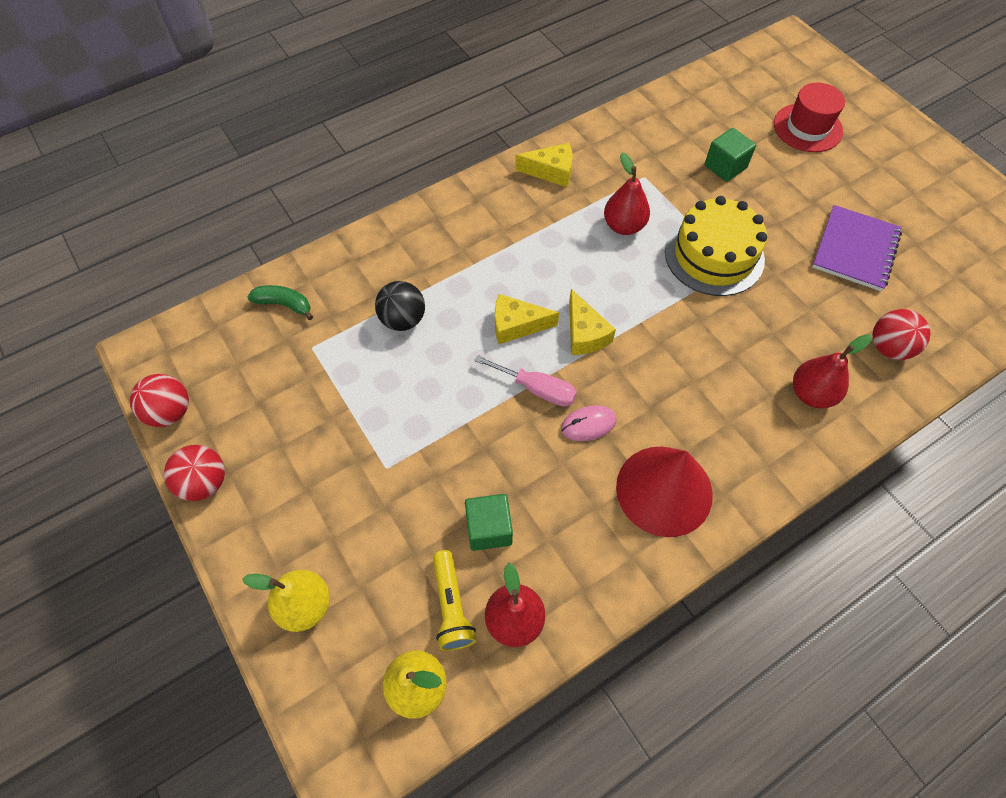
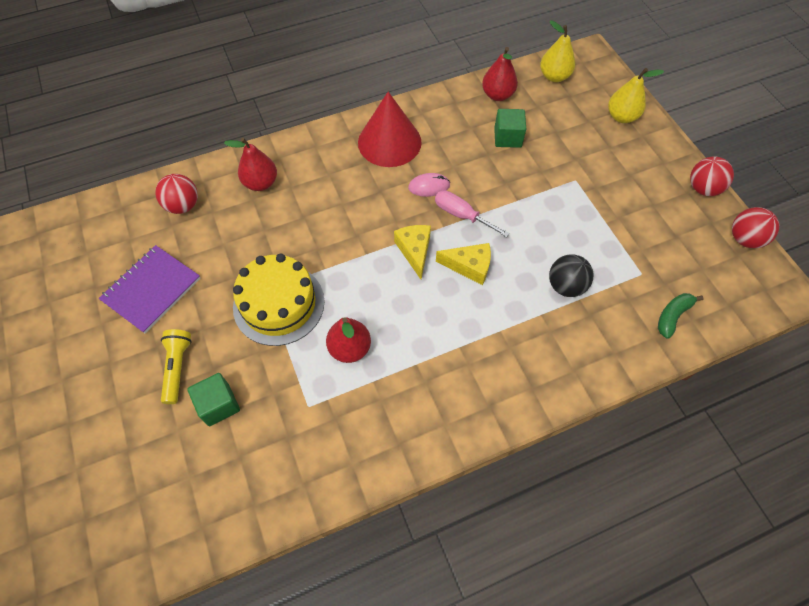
camera: 170 degrees left, 0 degrees up
(284, 304) = (672, 316): green banana -> green banana turned 105 degrees clockwise
(451, 606) = (534, 105): yellow flashlight -> yellow flashlight (178, 367)
(551, 171) = (405, 430): yellow cheese -> none
(807, 128) = (100, 445): red hat -> none

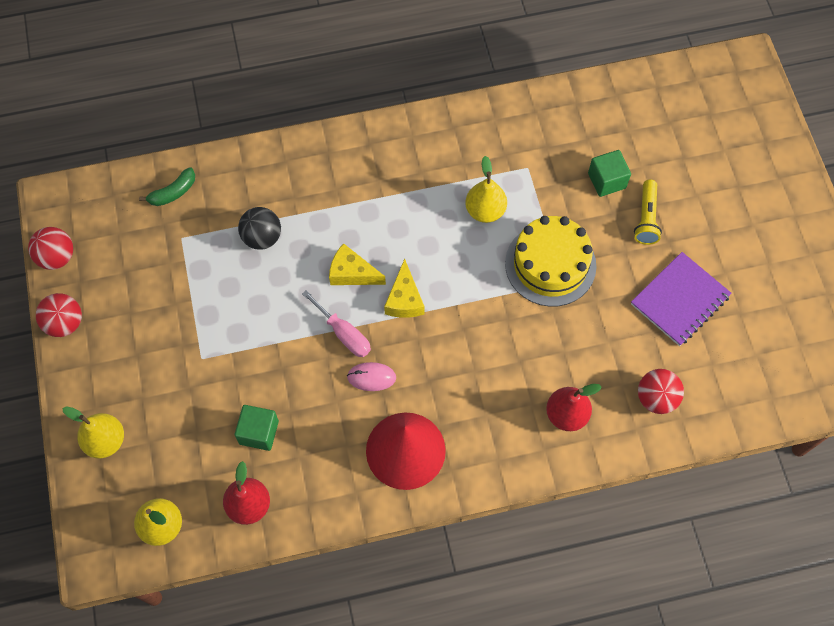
camera: 170 degrees left, 5 degrees up
(350, 348) = (485, 211): red pear -> yellow pear

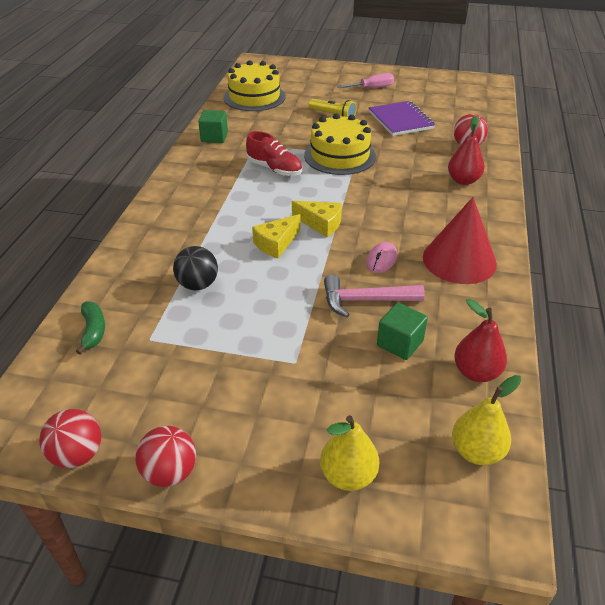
camera: 65 degrees left, 25 degrees down
(303, 384) = (365, 300): none -> pink hammer
(344, 334) = (330, 263): pink screwdriver -> pink screwdriver (372, 88)
(485, 211) = (274, 169): yellow pear -> red shoe
(606, 181) = (293, 120): green cube -> green cube (214, 137)
(642, 111) = (254, 97): none -> yellow cake

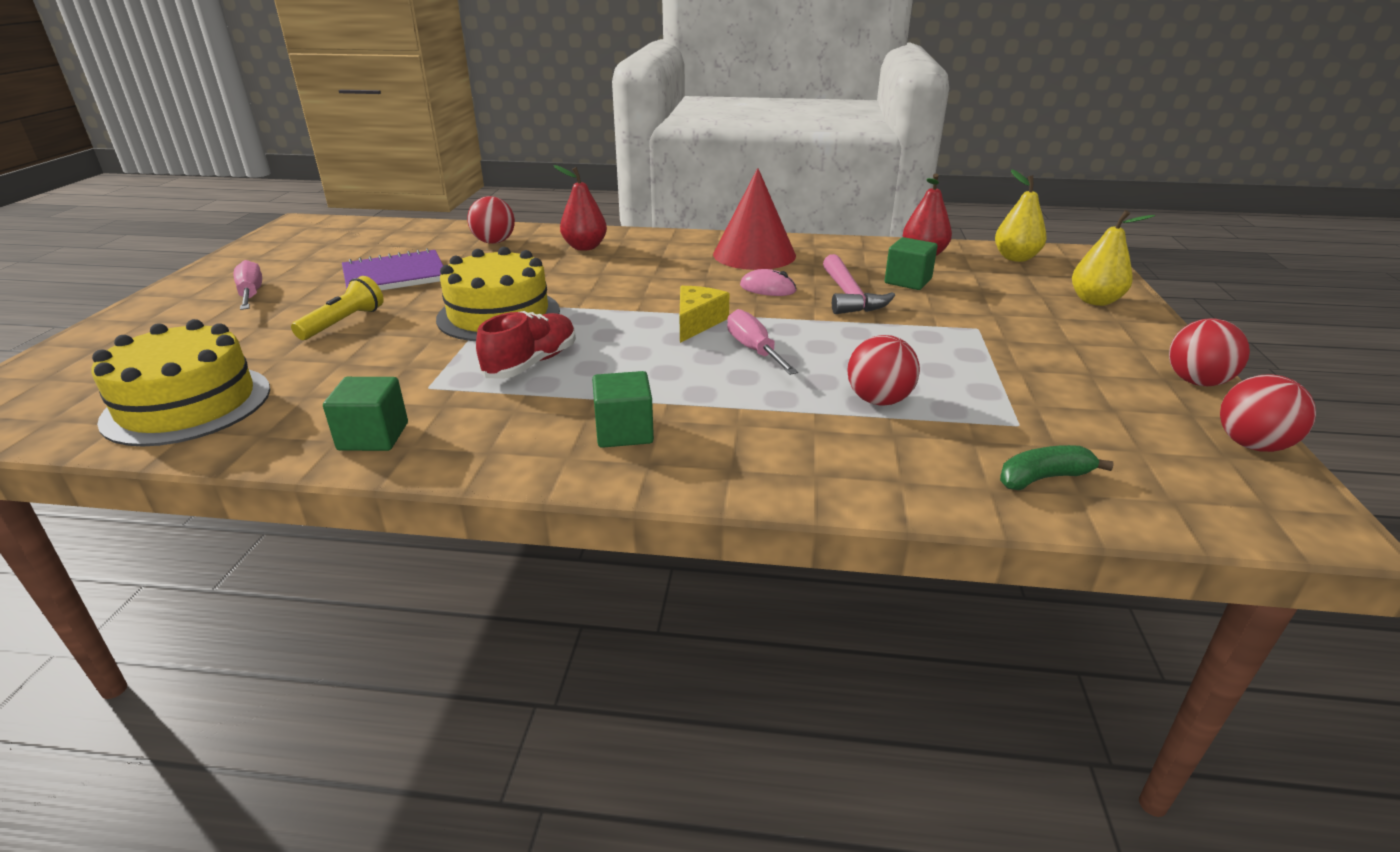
camera: 95 degrees left, 10 degrees down
(195, 196) = (624, 432): none -> green cube
(198, 284) = (878, 400): black ball -> red ball
(276, 243) = (754, 350): yellow cheese -> pink screwdriver

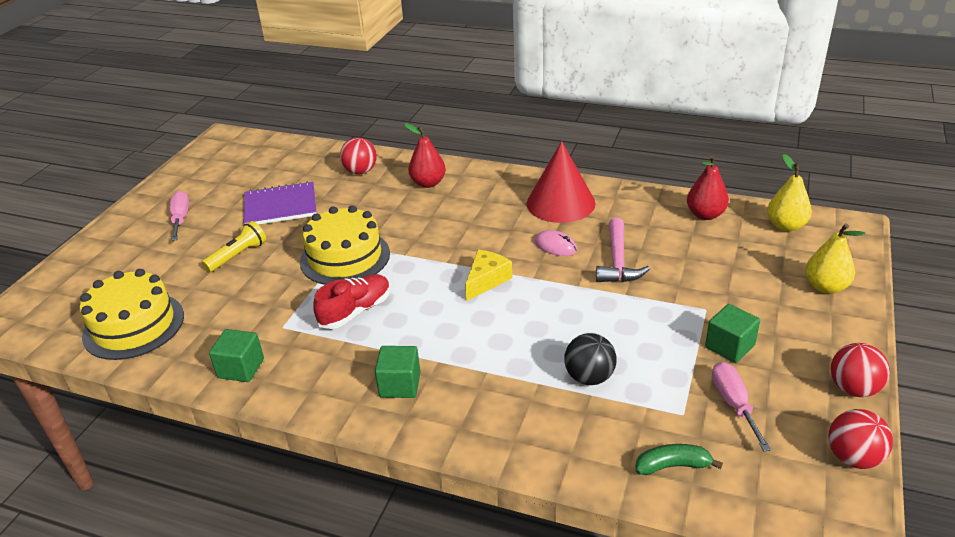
camera: 15 degrees right, 5 degrees up
(754, 350) = (518, 315): pink screwdriver -> pink screwdriver (734, 404)
(878, 400) = (589, 377): red ball -> black ball
(908, 281) = (675, 247): green cube -> green cube (729, 346)

